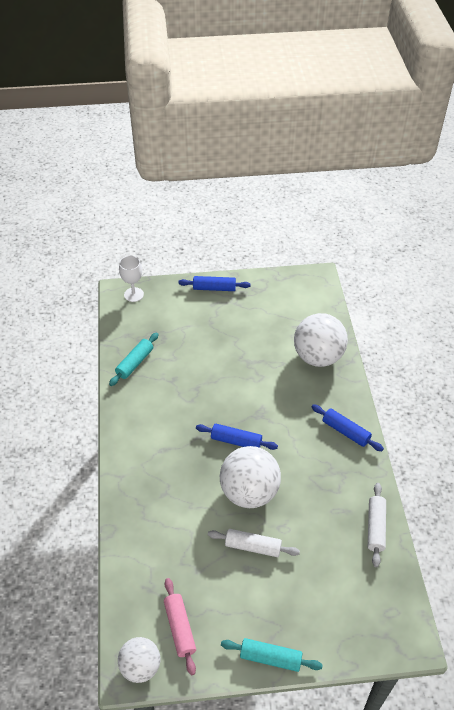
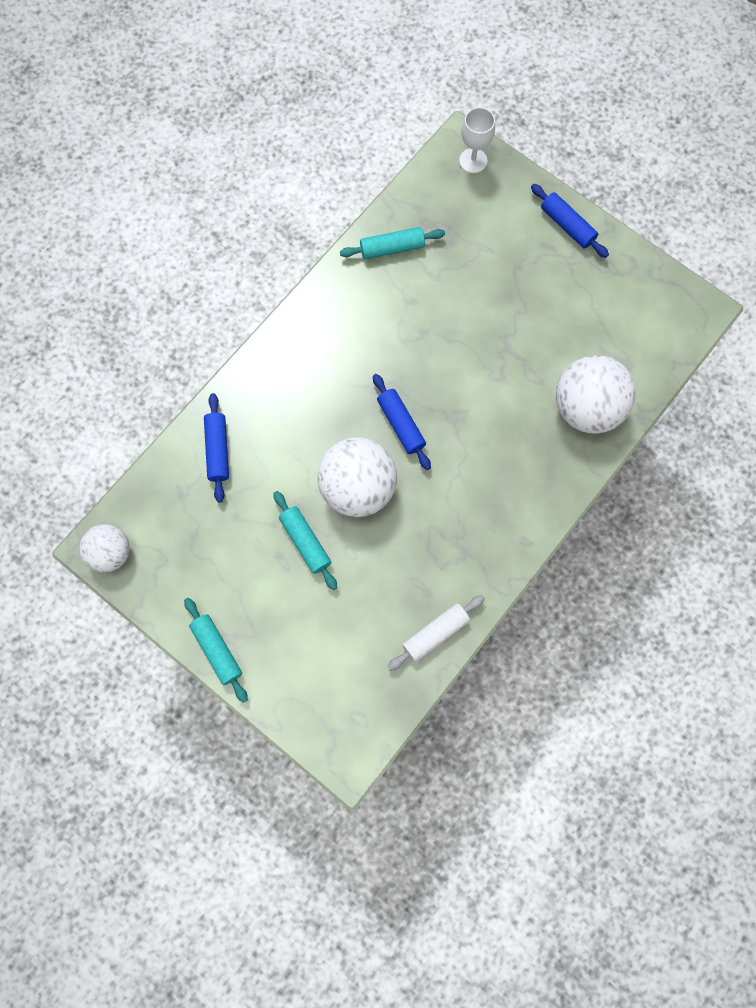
camera: 45 degrees right, 25 degrees up
(180, 628) = (171, 552): pink rolling pin -> none
(253, 546) = (305, 542): white rolling pin -> turquoise rolling pin
(346, 431) = (519, 515): blue rolling pin -> blue rolling pin (218, 450)

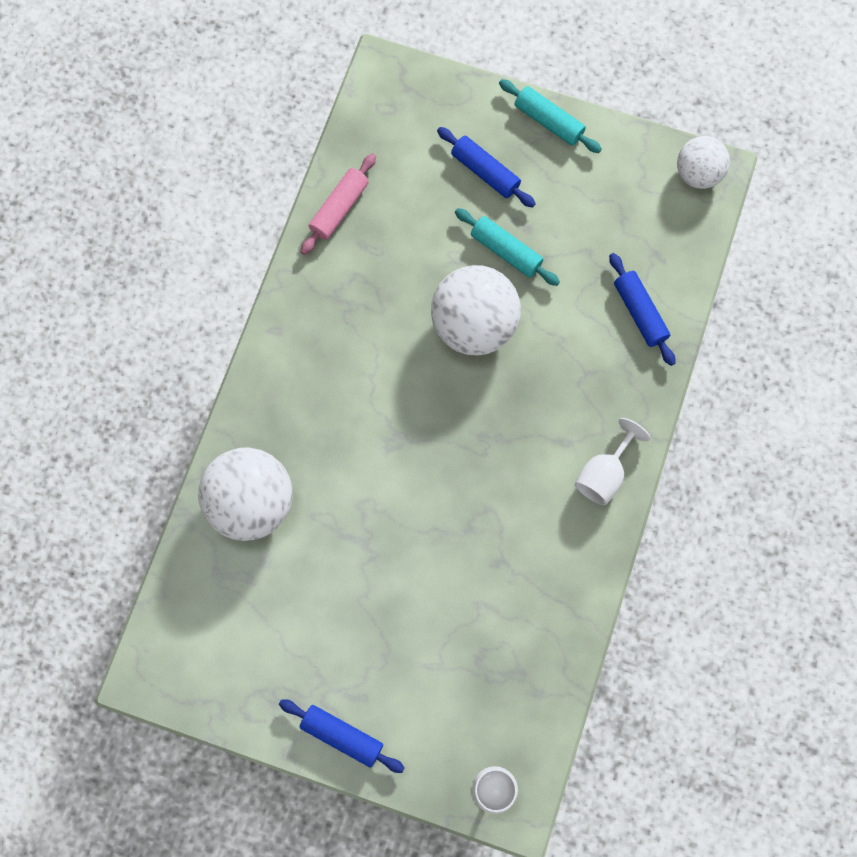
camera: 160 degrees right, 0 degrees up
(303, 336) = (604, 474): none -> white goblet
(392, 248) = (546, 624): turquoise rolling pin -> none
(401, 424) = (454, 410): blue rolling pin -> blue rolling pin (485, 172)
(435, 633) = (339, 208): white rolling pin -> pink rolling pin

